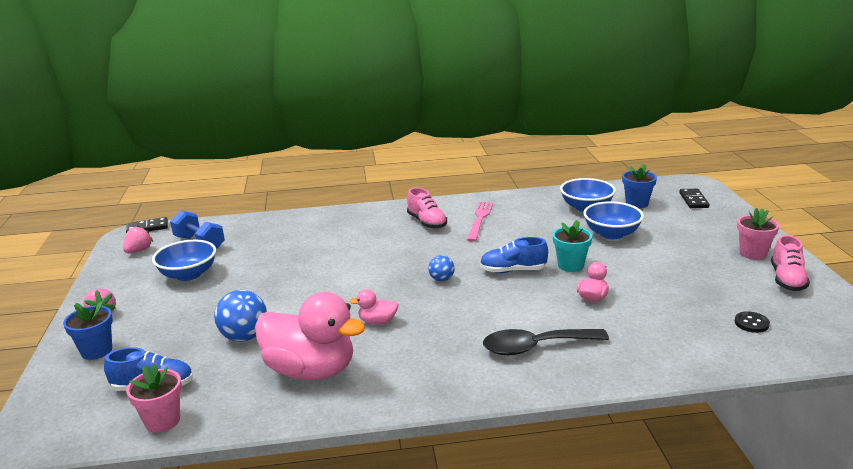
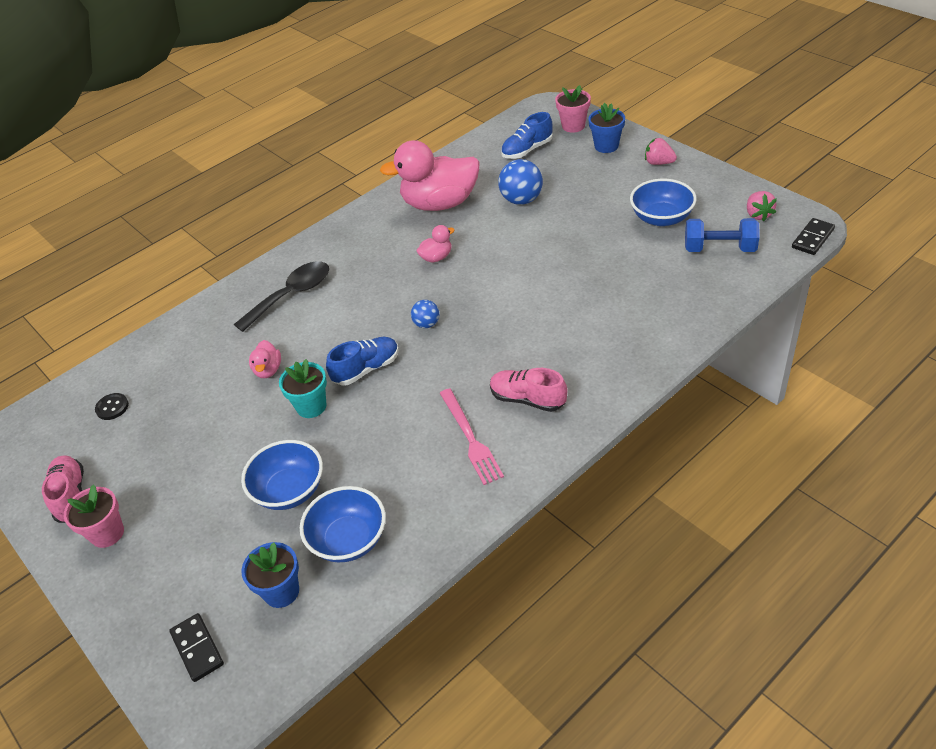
camera: 150 degrees right, 20 degrees up
(162, 421) = (489, 142): pink flower pot -> pink flower pot (573, 126)

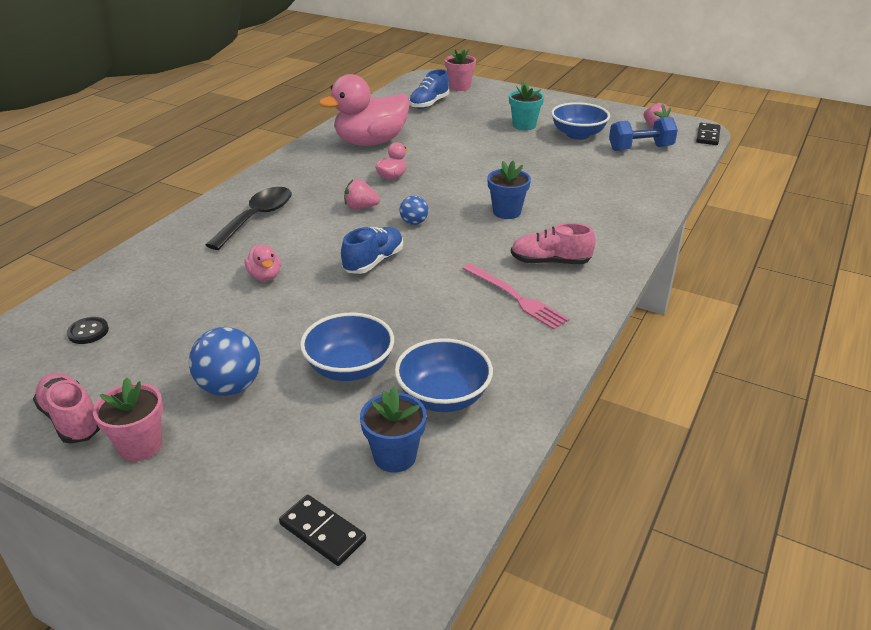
camera: 25 degrees left, 10 degrees down
(311, 406) = (332, 297): turquoise flower pot -> turquoise flower pot (524, 125)
(521, 200) = (446, 134): blue ball -> blue ball (230, 387)
(606, 146) = (497, 97): blue flower pot -> blue flower pot (506, 212)
(659, 163) = (549, 103): pink strawberry -> pink strawberry (361, 207)

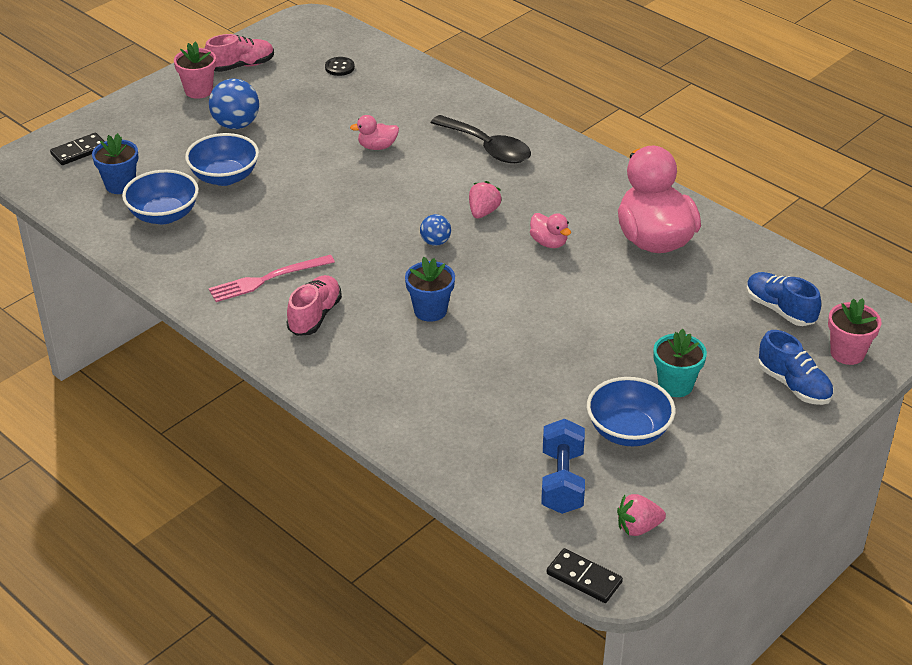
camera: 105 degrees right, 5 degrees up
(373, 262) = (371, 207): blue shoe -> blue shoe (793, 385)

